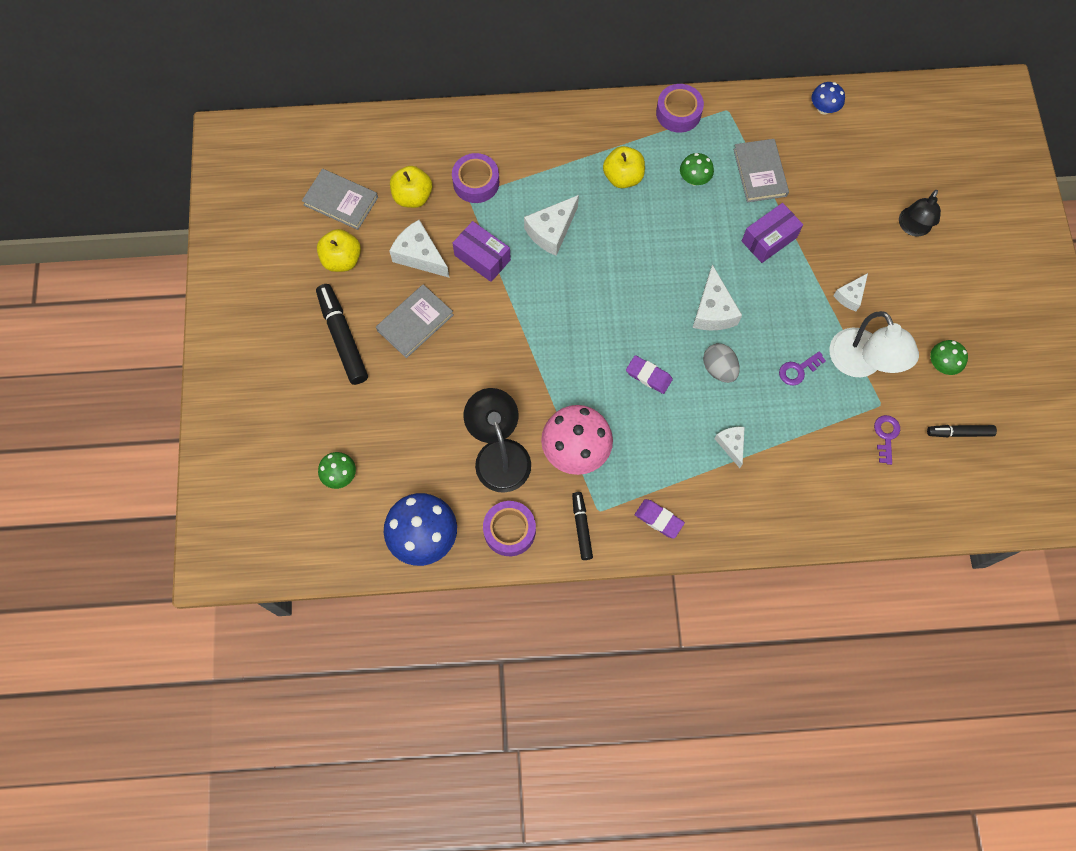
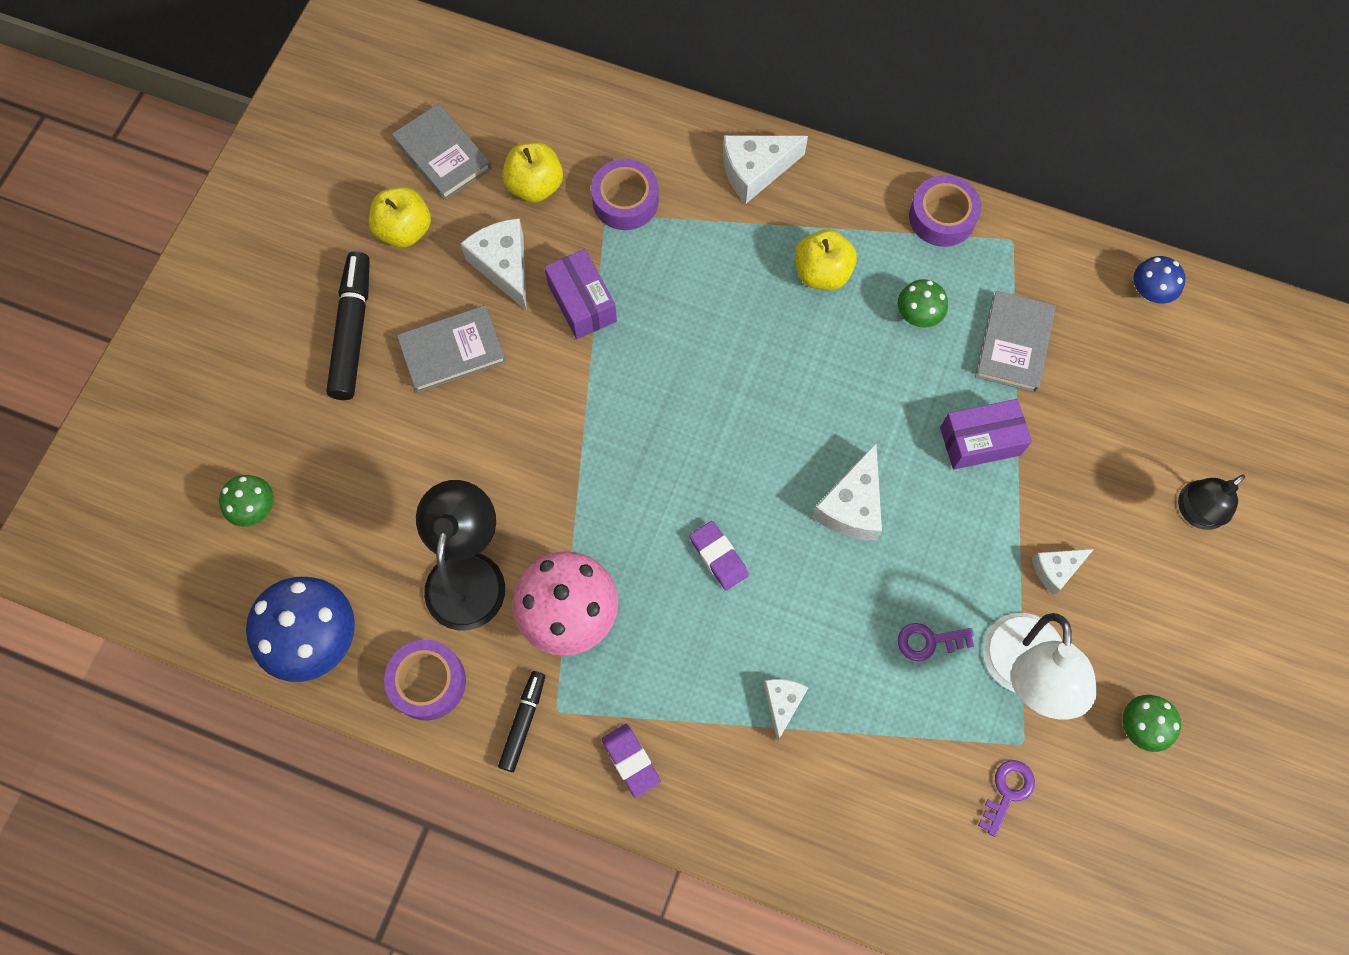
camera: 25 degrees right, 0 degrees up
(551, 231) = (690, 305): white cheese -> white cheese (755, 171)
(719, 369) = (819, 590): grey egg -> none
(959, 432) = (1117, 837): black marker -> none

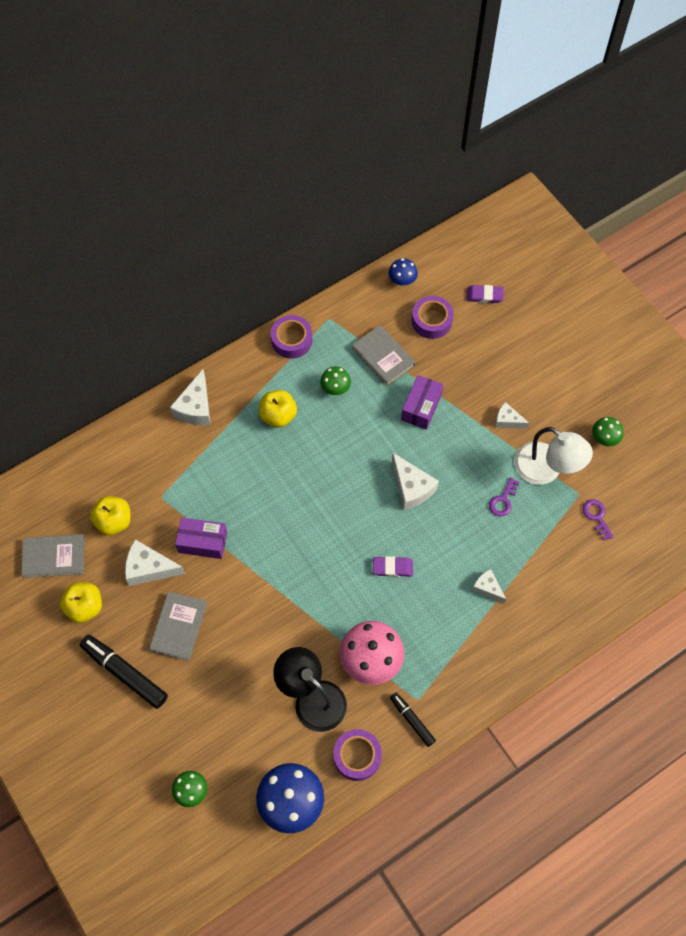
camera: 55 degrees left, 5 degrees down
(625, 201) = (160, 482): purple tape -> purple tape (431, 321)
(631, 760) = (467, 679): purple eraser -> purple eraser (484, 295)
(1056, 570) = (507, 420): white cheese -> white cheese turned 105 degrees clockwise
(1195, 512) = (522, 342): black lamp -> none

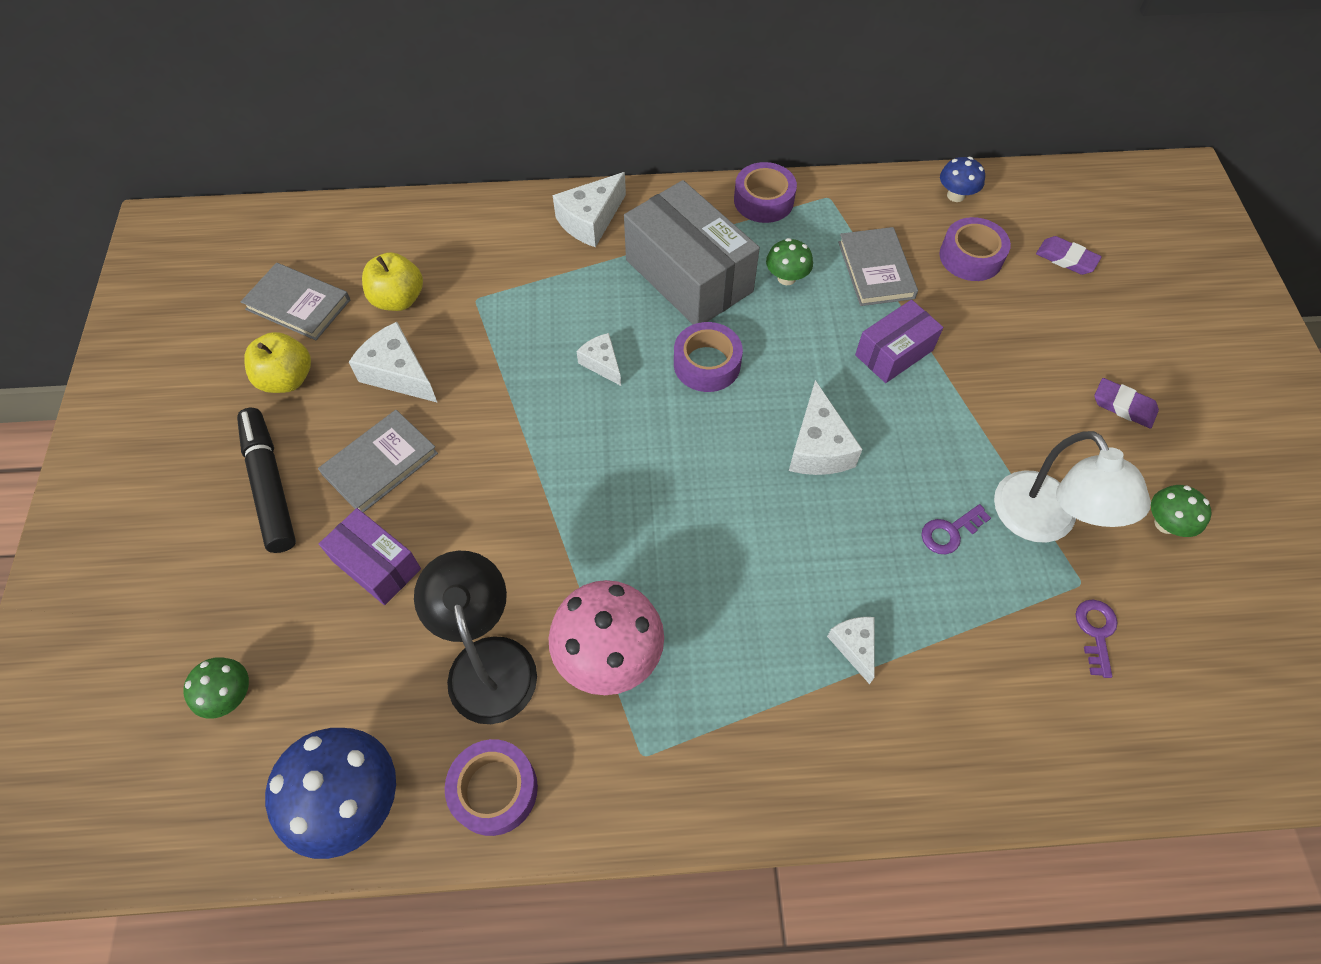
camera: 30 degrees right, 5 degrees down
(203, 542) = (487, 376): purple box -> purple box (376, 565)
(278, 416) = (689, 275): yellow apple -> grey box
(323, 468) = (707, 364): none -> purple tape
(392, 567) = (724, 540): purple eraser -> purple eraser (1123, 406)
(412, 720) = (613, 784): black marker -> none
(507, 420) = (1017, 427): white cheese -> white cheese (602, 363)

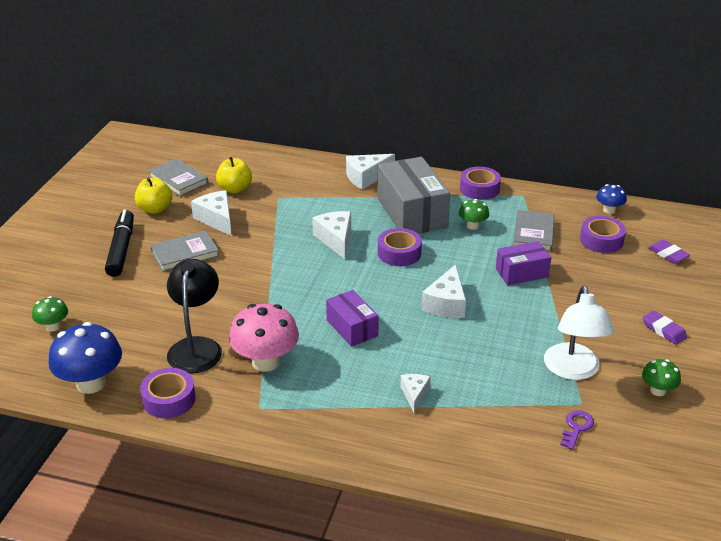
camera: 20 degrees right, 25 degrees down
(376, 565) = (159, 294): purple box -> purple box (352, 328)
(602, 363) = (336, 239): white cheese -> white cheese, size x1.64
(950, 532) = (507, 360): purple key -> none

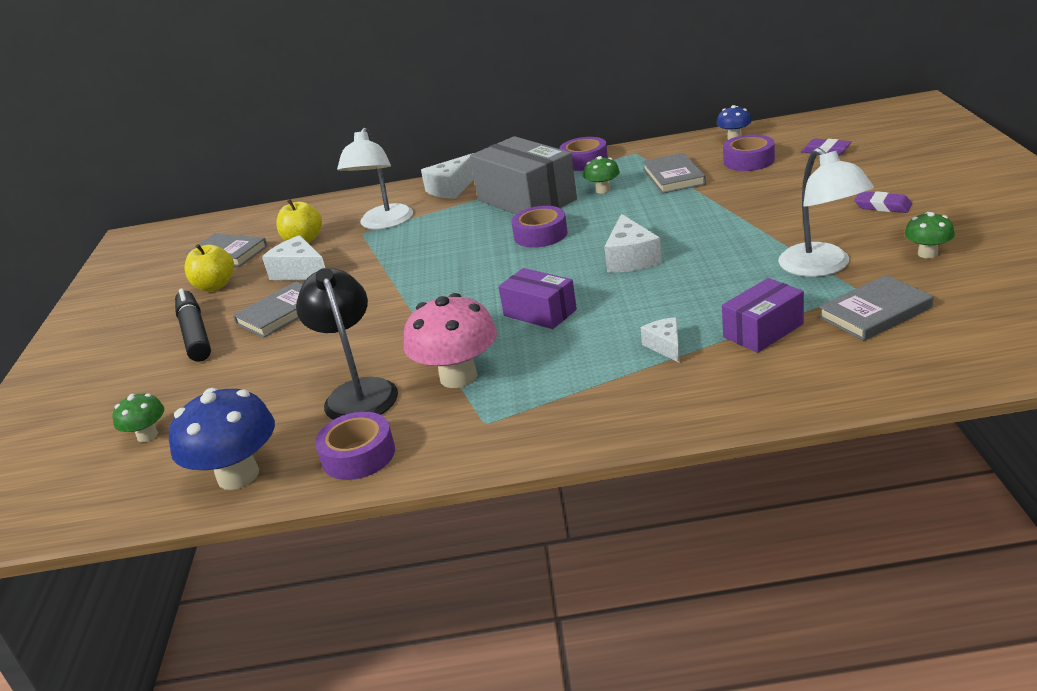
camera: 15 degrees left, 5 degrees down
(298, 194) = (384, 223): none -> white lamp
(336, 239) = (458, 246): white cheese -> none
(521, 273) = (690, 209): purple box -> purple box (763, 331)
(576, 427) = (875, 312): purple key -> grey book

